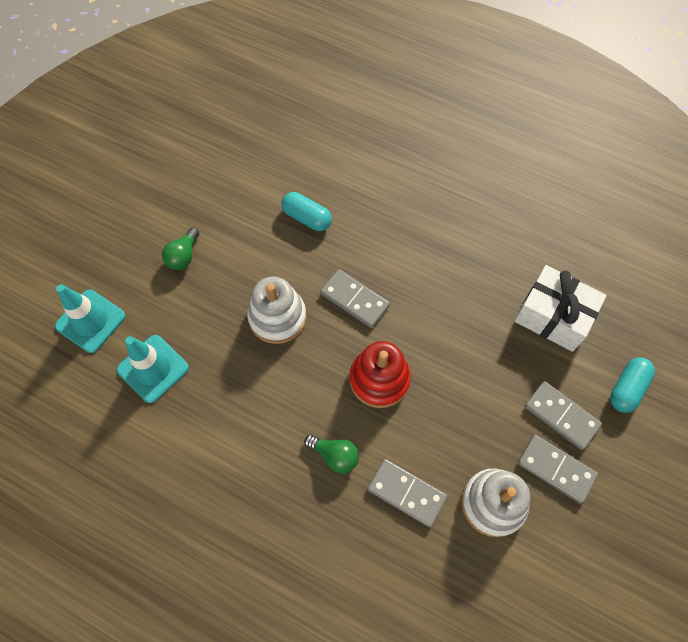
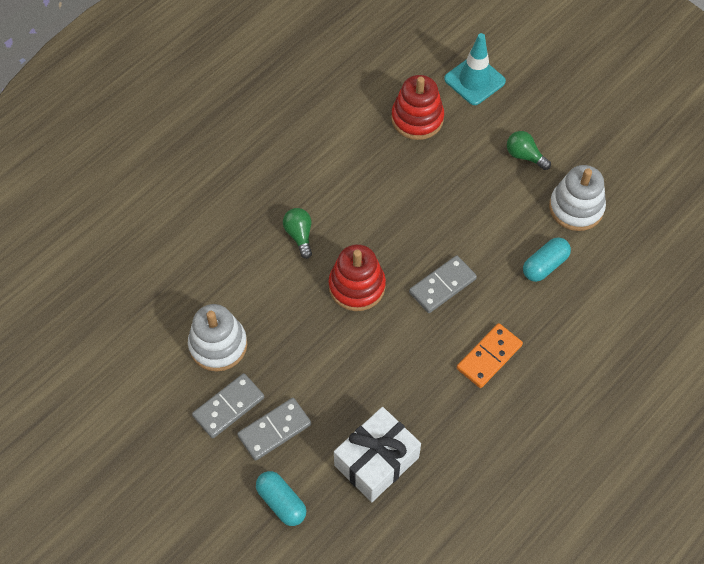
camera: 105 degrees right, 5 degrees down
(153, 368) = (417, 118): turquoise traffic cone -> red stacking toy
(277, 317) = (441, 218): white stacking toy -> white stacking toy (576, 208)
(335, 455) = (299, 235): green light bulb -> green light bulb turned 120 degrees clockwise
(406, 493) = (250, 281): grey domino -> none
(416, 246) = (489, 357): none -> orange domino

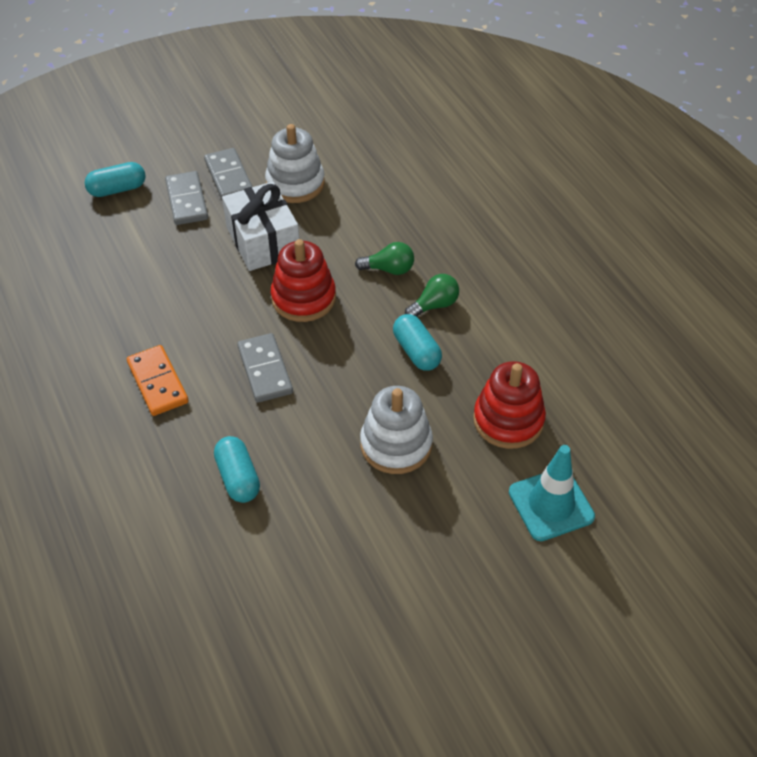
camera: 110 degrees right, 10 degrees down
(376, 461) = (109, 260): white gift -> white gift (263, 241)
(379, 190) = (416, 351): none -> turquoise capsule
(524, 156) = (405, 517): green light bulb -> green light bulb (434, 305)
(576, 208) = (300, 545): white stacking toy -> white stacking toy (396, 444)

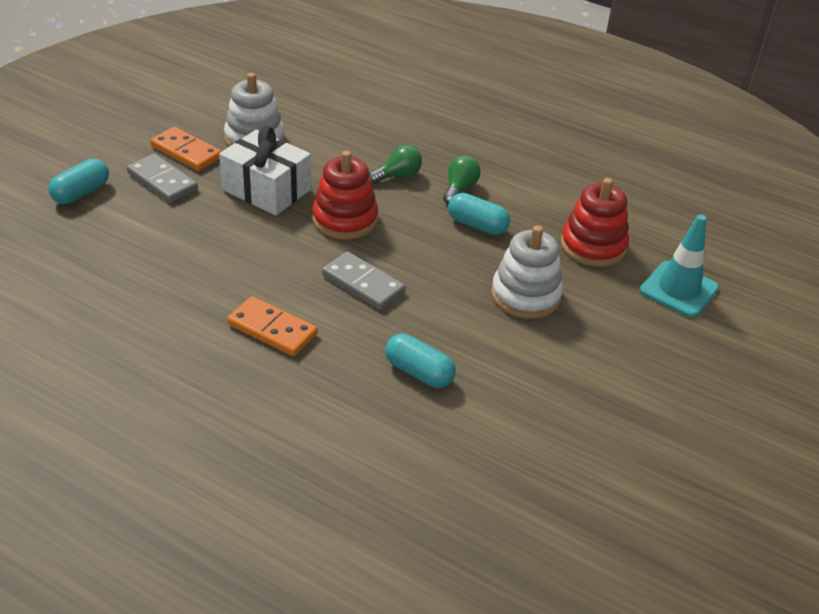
camera: 35 degrees left, 10 degrees down
(228, 177) = (186, 152): grey domino -> orange domino

